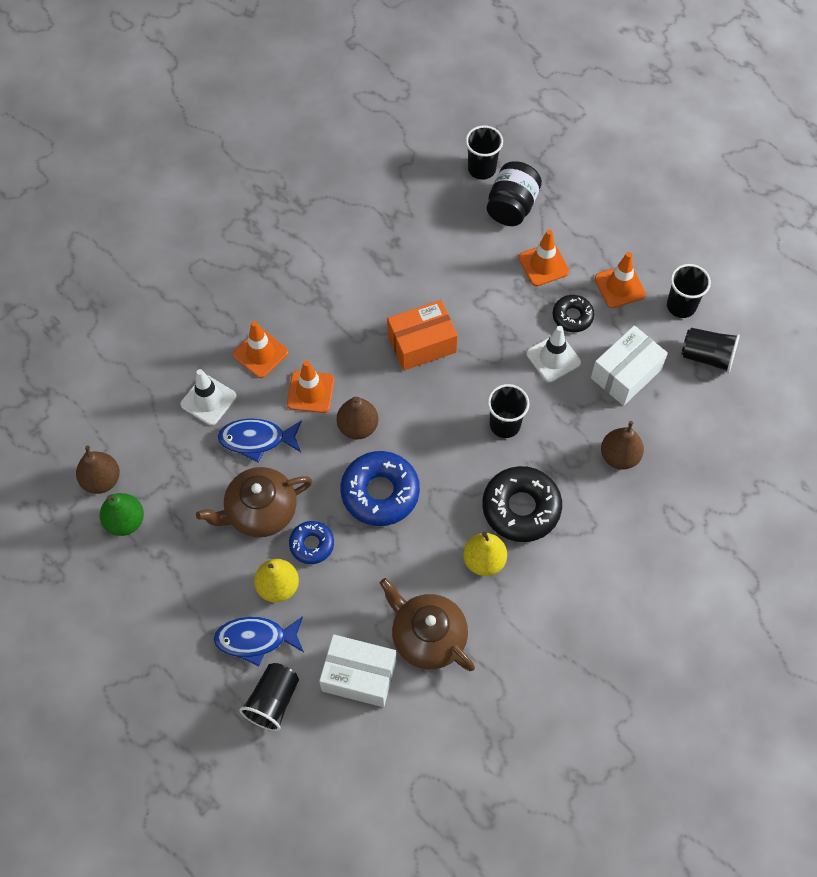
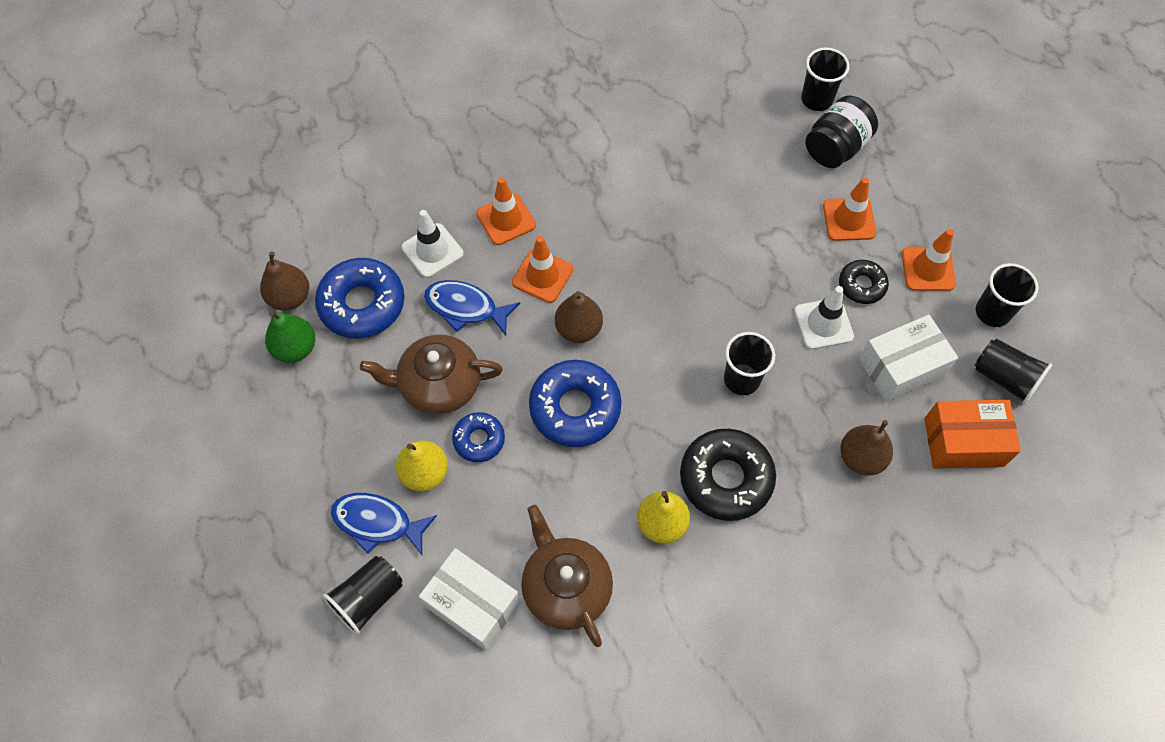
camera: 20 degrees right, 0 degrees up
(167, 465) = (362, 304): none -> blue donut
(422, 344) = (682, 262): orange box -> orange box (963, 442)

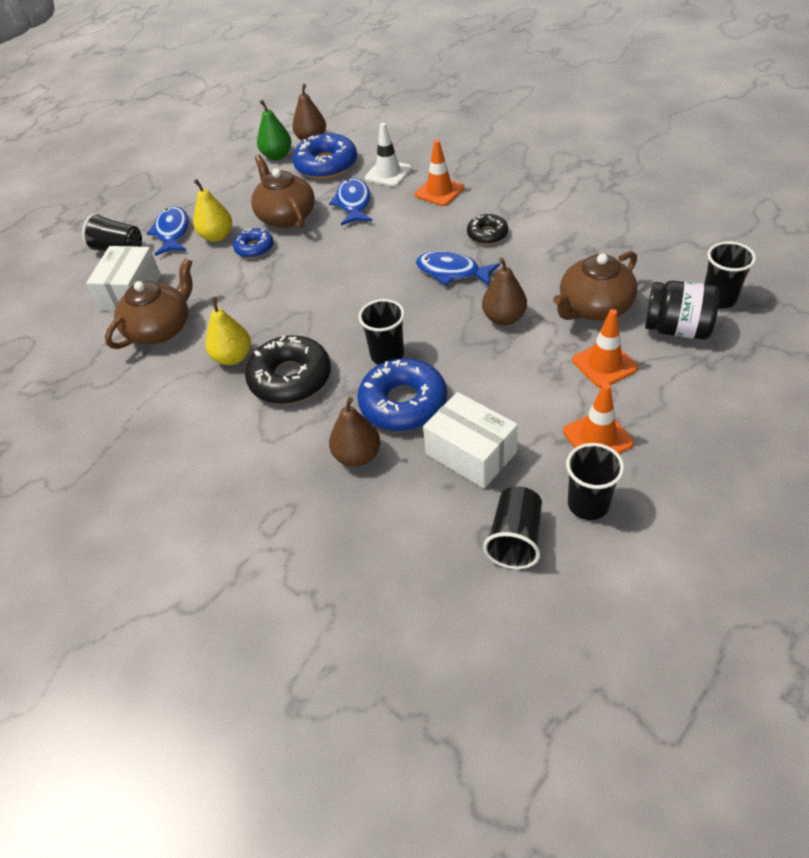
camera: 70 degrees right, 15 degrees down
(542, 276) = (405, 224): orange traffic cone -> none
(575, 408) = (305, 280): blue donut -> blue donut (403, 403)
(578, 329) = (372, 257): brown pear -> brown pear (504, 318)
(651, 271) = (452, 272): none -> blue fish
(774, 188) = (594, 307): none -> brown teapot
(823, 324) = (478, 385): white traffic cone -> none
(861, 285) = (539, 396): black donut -> black donut (487, 234)
(963, 442) = (419, 527): orange box -> none

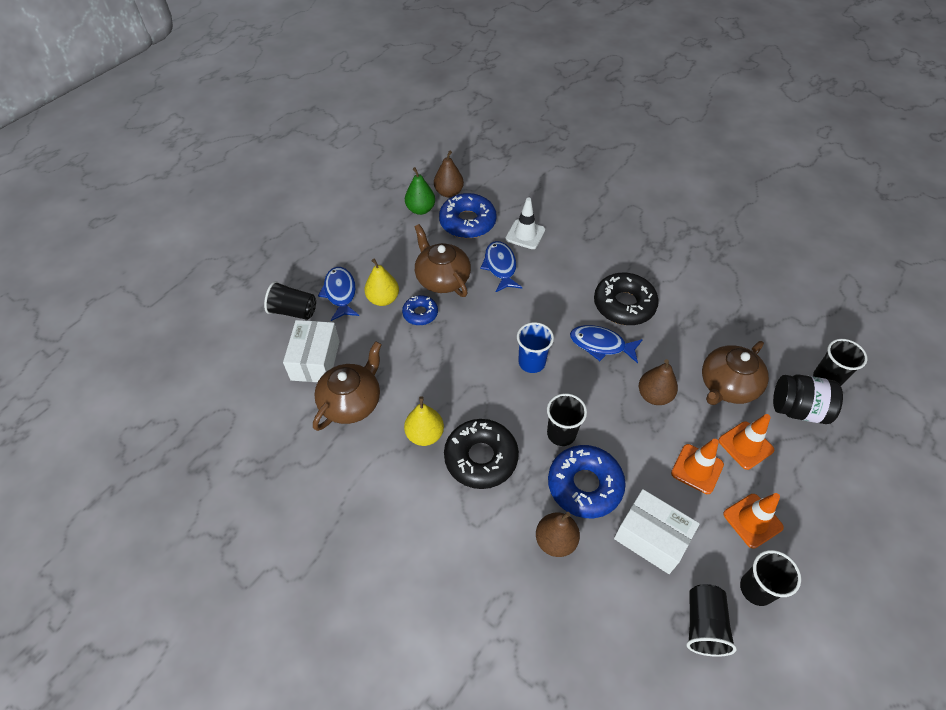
camera: 10 degrees left, 5 degrees up
(368, 290) = (531, 362): none -> blue cup
(439, 191) = (574, 256): orange traffic cone -> orange traffic cone (697, 469)
(487, 234) = (624, 305): black donut -> black donut, size x1.78

